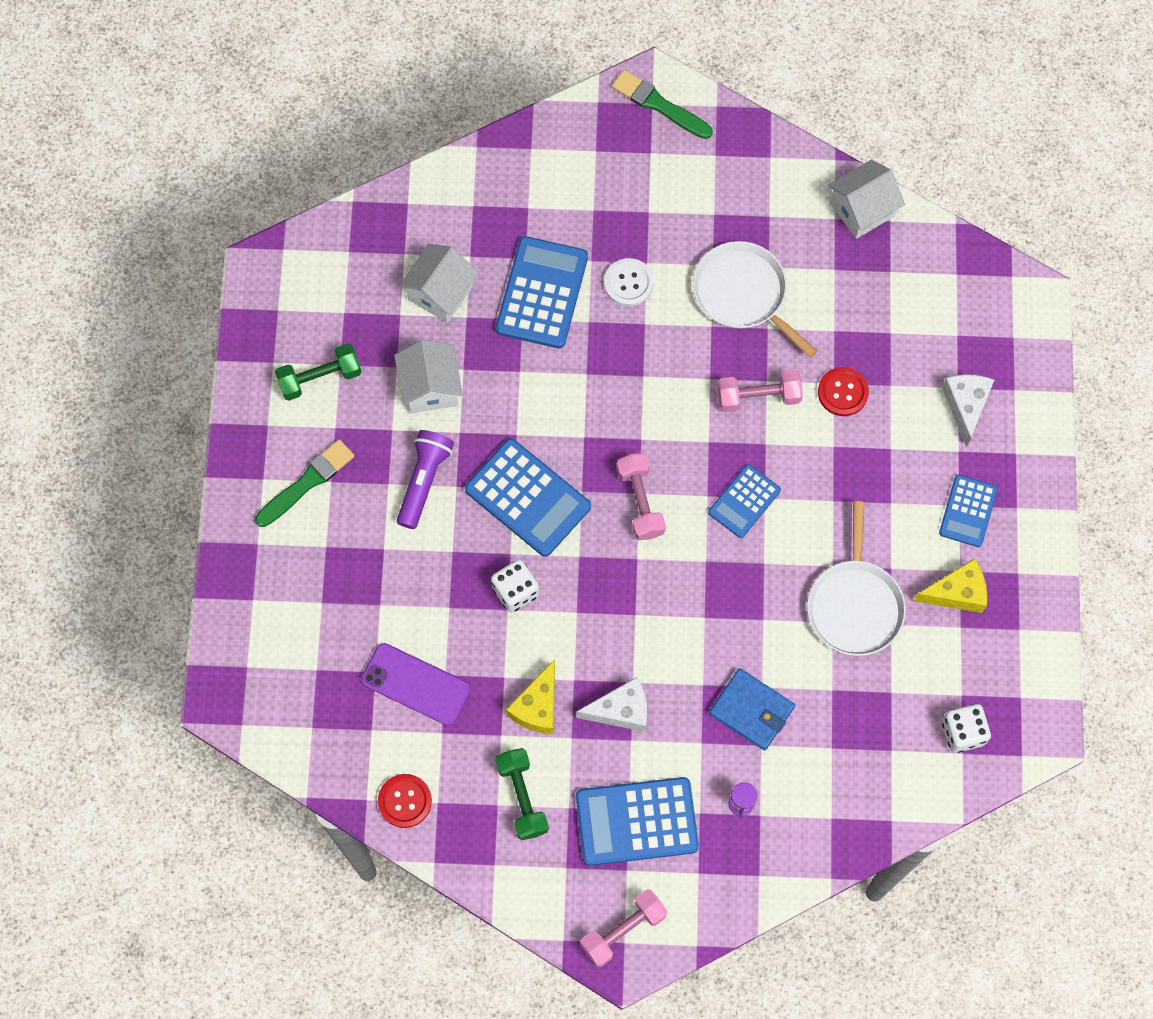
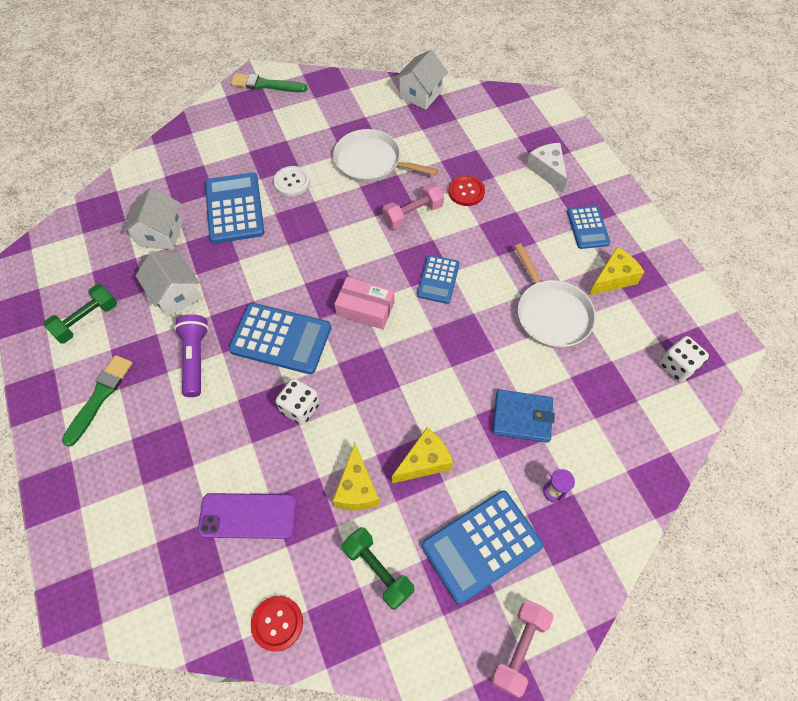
camera: 25 degrees left, 10 degrees down
(621, 710) = (424, 462): white cheese -> yellow cheese
(640, 502) = (365, 308): pink dumbbell -> pink box

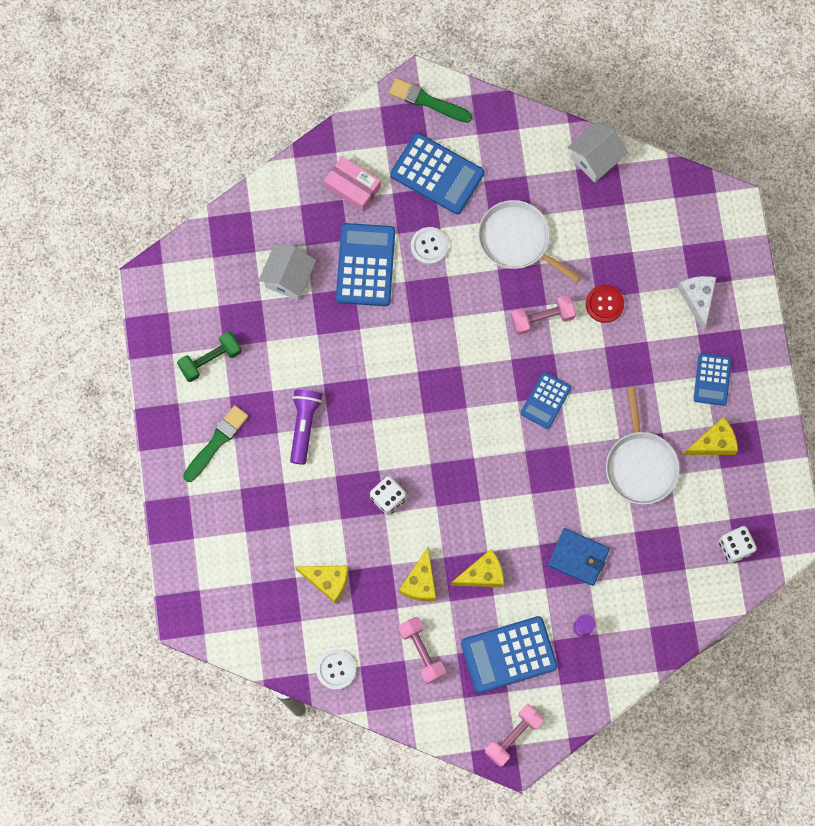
camera: 15 degrees right, 15 degrees up
(176, 294) = (295, 353): white house -> none
(248, 516) = (327, 581): purple phone -> yellow cheese
(277, 623) = (336, 669): red button -> white button
(280, 339) = (384, 425): blue calculator -> blue calculator (437, 174)
(365, 308) = (468, 414): pink box -> pink box (352, 187)
(378, 570) = (421, 651): green dumbbell -> pink dumbbell

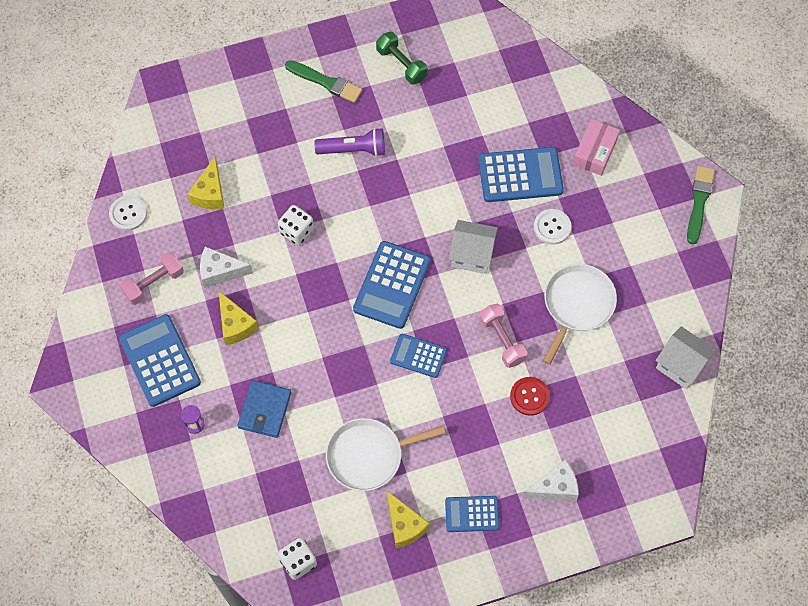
camera: 80 degrees right, 10 degrees down
(289, 278) = (493, 113): white house -> white house (472, 254)
(420, 582) = (220, 271): yellow cheese -> white cheese
(437, 174) = (627, 222): blue calculator -> blue calculator (392, 285)
(513, 736) = (81, 377): pink dumbbell -> none

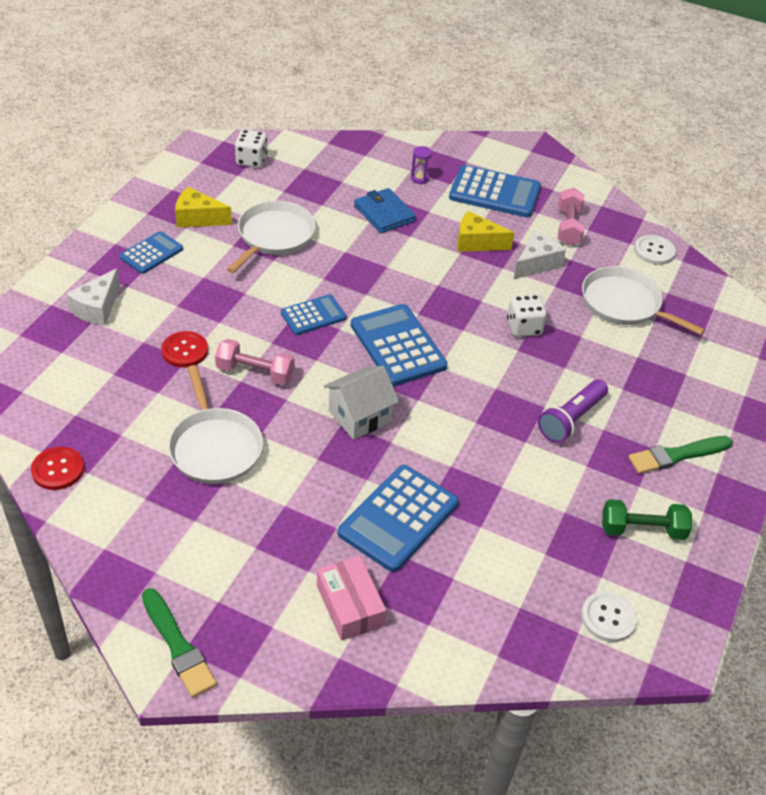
camera: 130 degrees right, 20 degrees down
(210, 193) = (624, 304): yellow cheese -> white pan
(552, 227) = (312, 495): white button -> white button (608, 617)
(681, 365) = (58, 469): white house -> red button

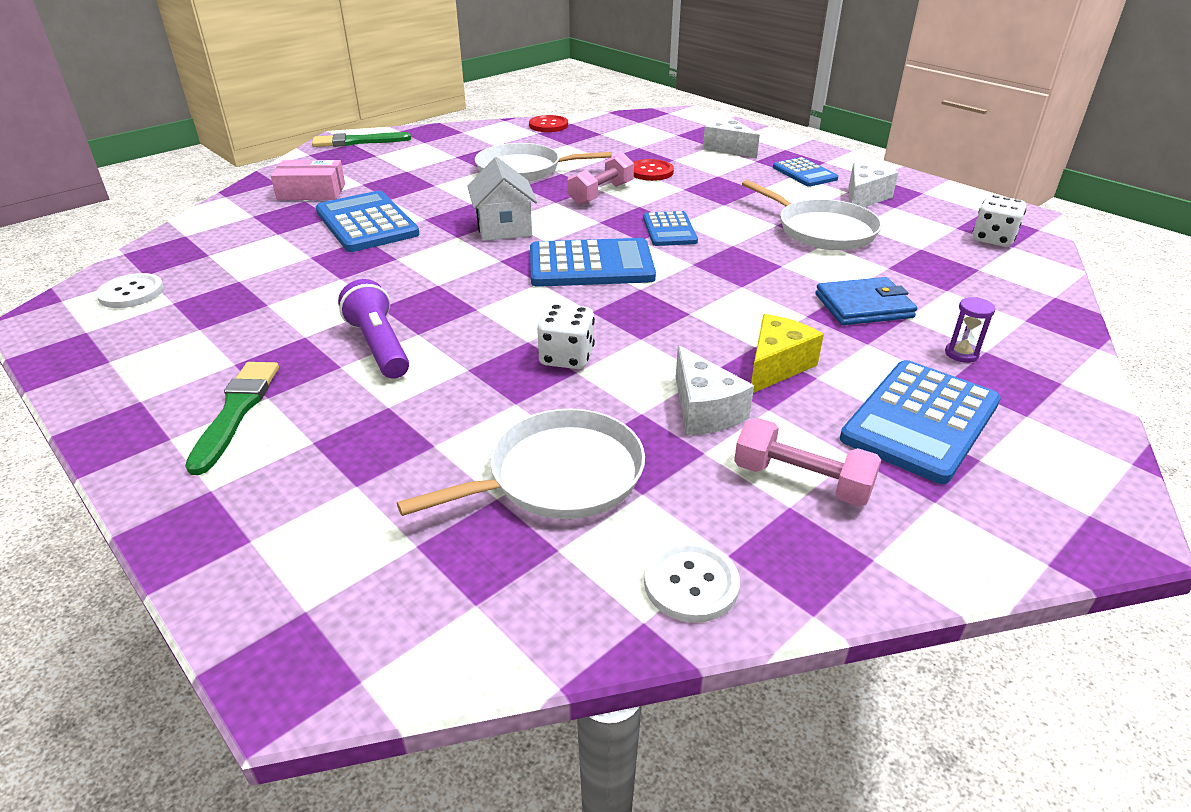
camera: 115 degrees right, 10 degrees down
(198, 218) = (864, 198): yellow cheese -> white cheese
(642, 530) = (182, 345): green dumbbell -> none

